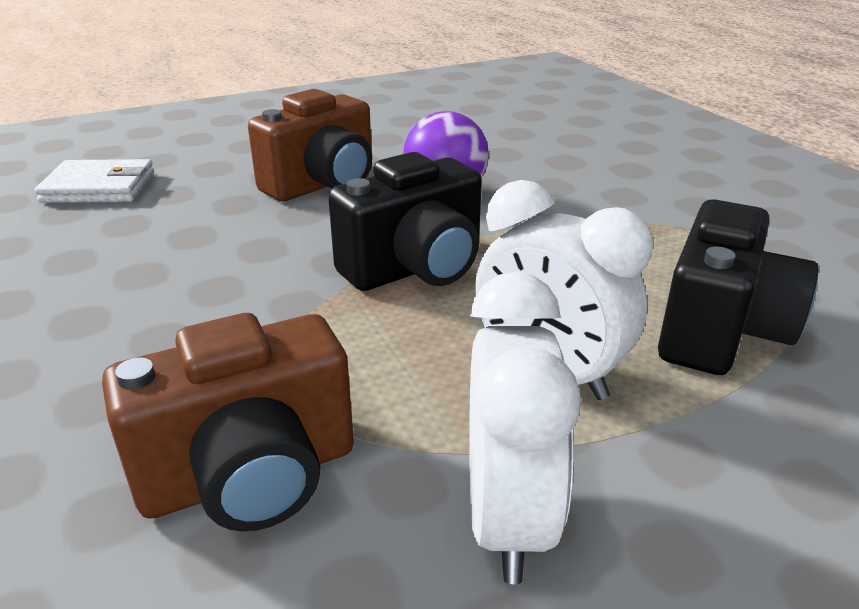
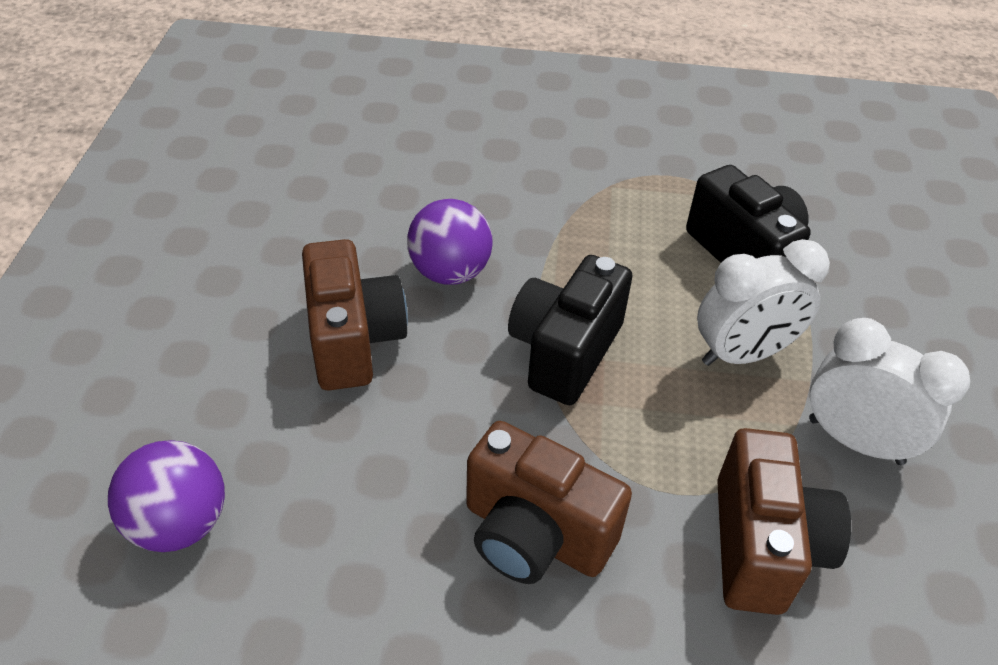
camera: 60 degrees left, 15 degrees up
(99, 187) = (179, 523): white wallet -> purple ball
(171, 319) = (534, 534): none -> brown camera
(415, 268) = (564, 351): black camera -> black camera turned 150 degrees counterclockwise

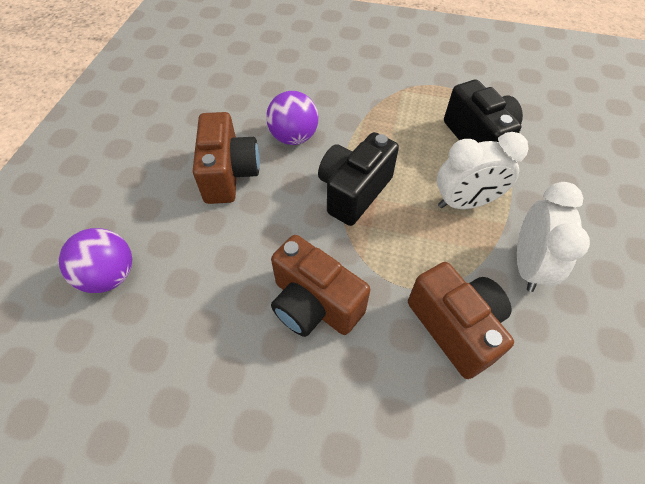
camera: 10 degrees right, 10 degrees up
(763, 546) = (455, 327): brown camera -> brown camera turned 45 degrees counterclockwise
(855, 441) = (527, 265): white clock -> white clock turned 60 degrees clockwise

